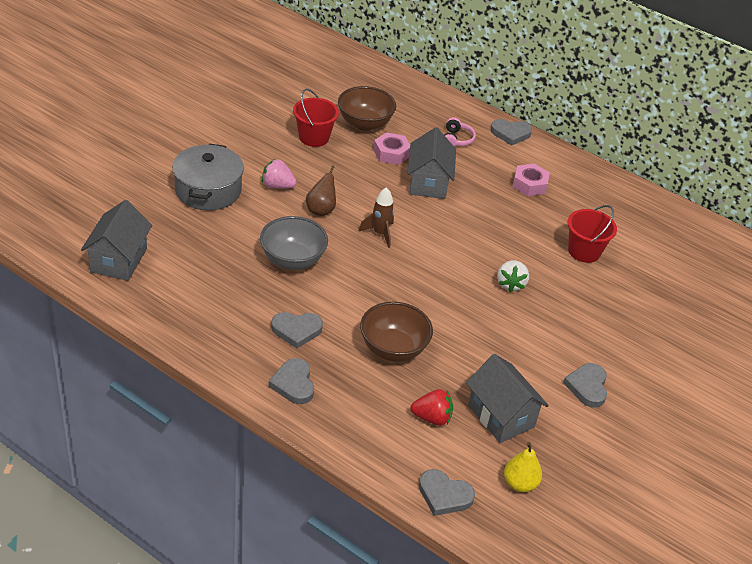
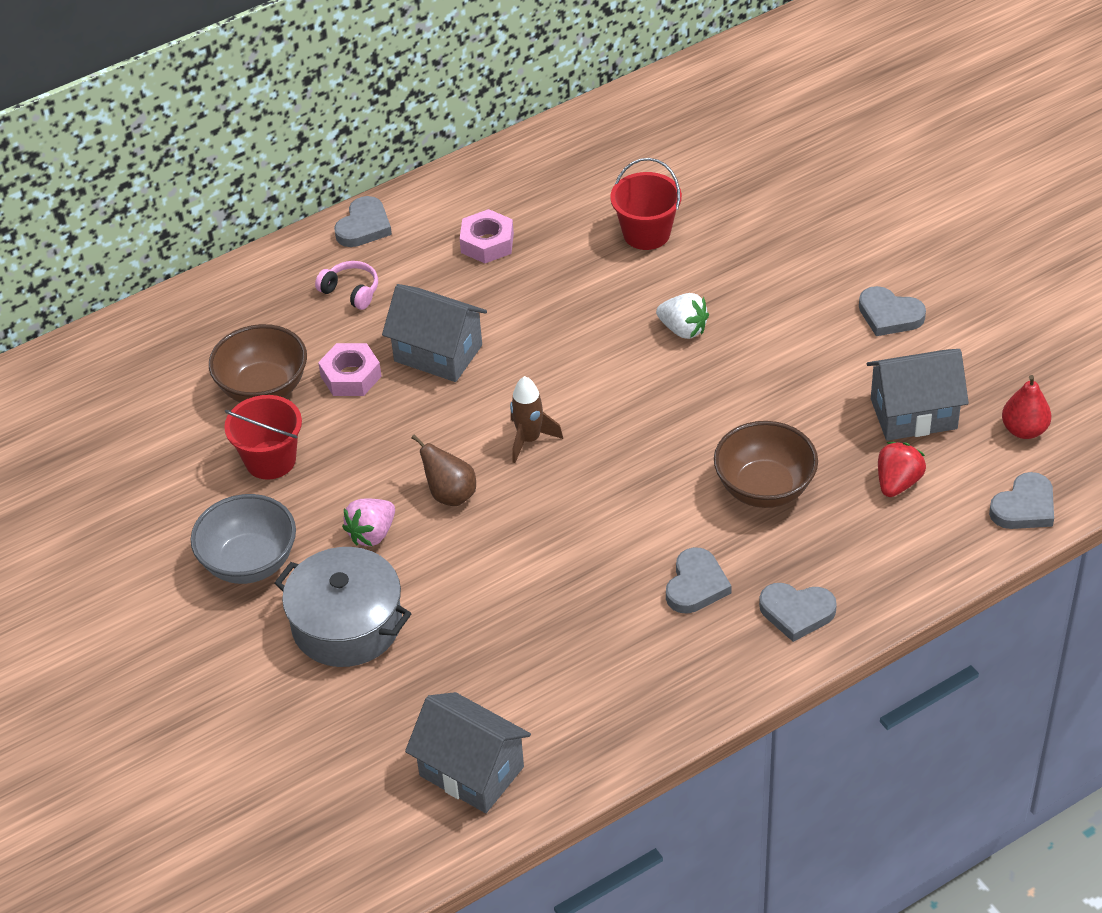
camera: 60 degrees left, 5 degrees up
(292, 260) = (549, 555): grey bowl -> grey bowl (249, 562)
(519, 483) = (1024, 430): yellow pear -> red pear

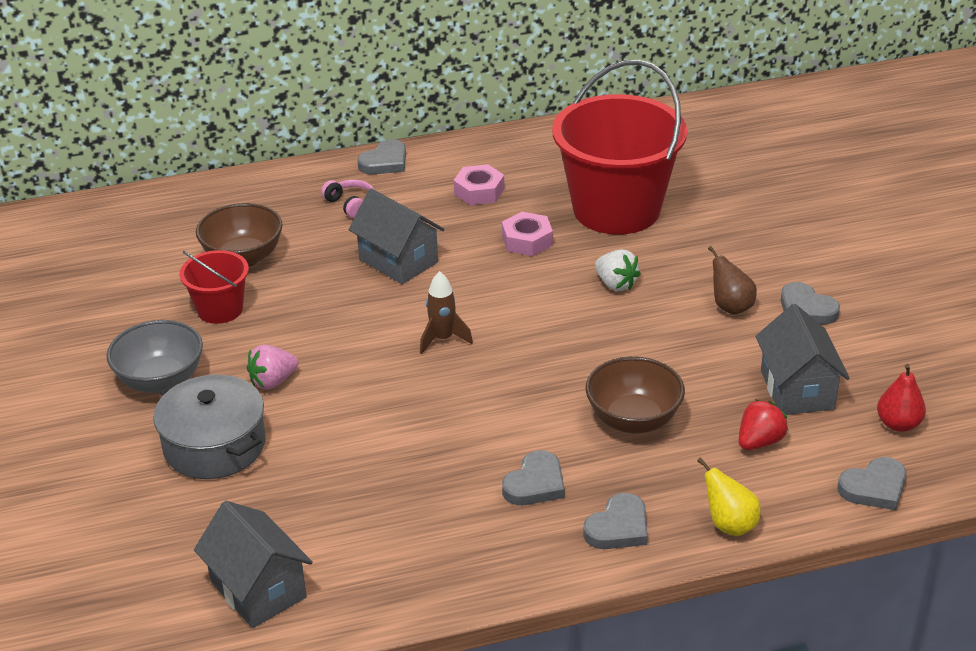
camera: 15 degrees right, 10 degrees down
(351, 376) = (318, 263): pink nut -> pink nut (527, 240)
(450, 494) = (354, 366): brown pear -> brown pear (730, 307)
(646, 233) = (616, 209): red bucket -> red bucket, size x2.08
(796, 612) = (618, 527): grey heart -> grey heart turned 75 degrees counterclockwise
(901, 582) = (729, 524): none -> yellow pear
(913, 414) = (797, 389): grey house -> grey house turned 75 degrees clockwise

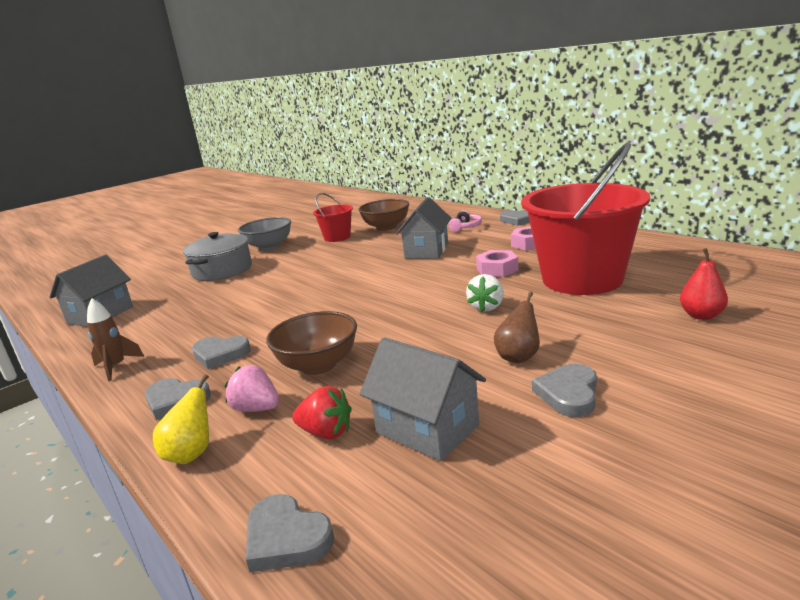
camera: 65 degrees right, 15 degrees down
(273, 381) = (284, 263): pink strawberry -> pink strawberry (256, 408)
(442, 339) = (360, 283): brown rocket -> brown rocket (116, 367)
(797, 389) = (427, 429): grey house -> grey house turned 75 degrees clockwise
(898, 424) = (423, 522): red pear -> red pear (701, 315)

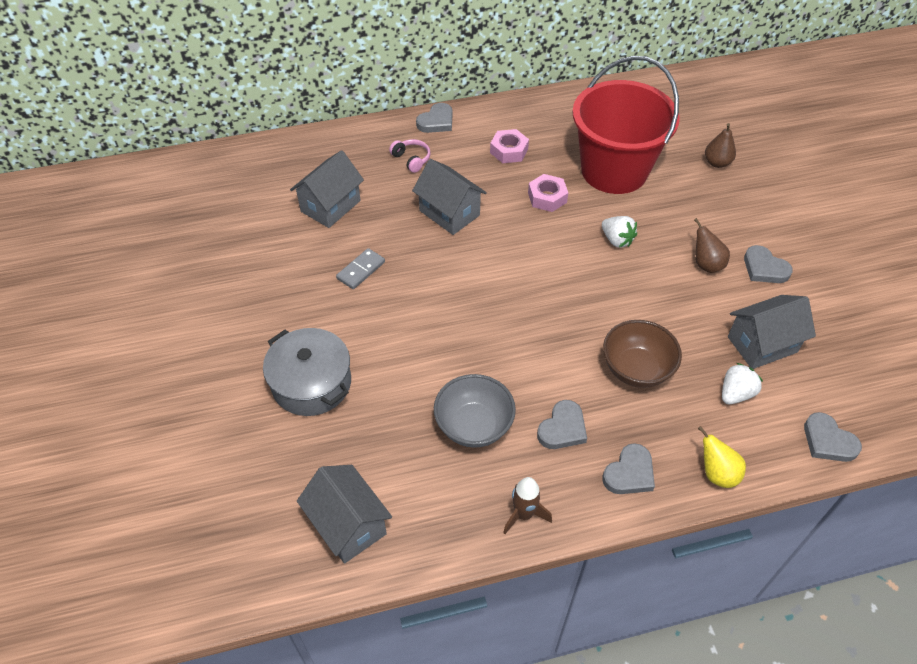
camera: 65 degrees left, 30 degrees up
(256, 408) = (678, 423): pink strawberry -> none
(269, 247) = (269, 320): grey bowl -> grey bowl (474, 426)
(286, 538) = (828, 441): grey heart -> grey heart turned 75 degrees clockwise
(326, 432) = (735, 393): red strawberry -> white strawberry
(336, 250) = (361, 270): none -> grey domino
(337, 237) = (314, 254): red bucket -> none
(386, 227) = (330, 206): brown bowl -> grey house
(701, 315) = (717, 163): red pear -> brown pear

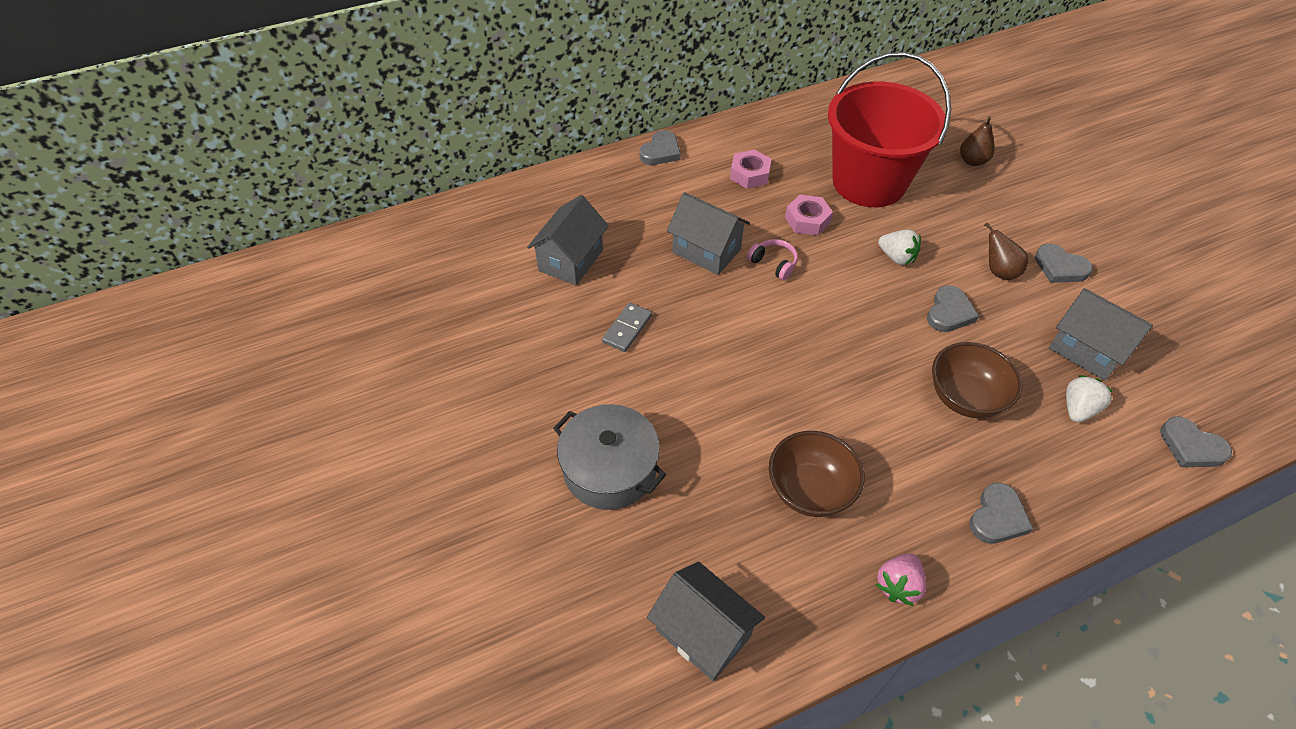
camera: 10 degrees left, 0 degrees up
(411, 159) = (646, 196): pink headphones -> pink headphones (773, 264)
(474, 426) = (809, 490): grey bowl -> brown bowl
(523, 514) = (898, 585): brown rocket -> pink strawberry
(562, 428) = (908, 477): grey heart -> grey heart (949, 312)
(716, 473) = (1089, 502): yellow pear -> none
(762, 344) = (1086, 350): grey house -> grey house turned 75 degrees clockwise

